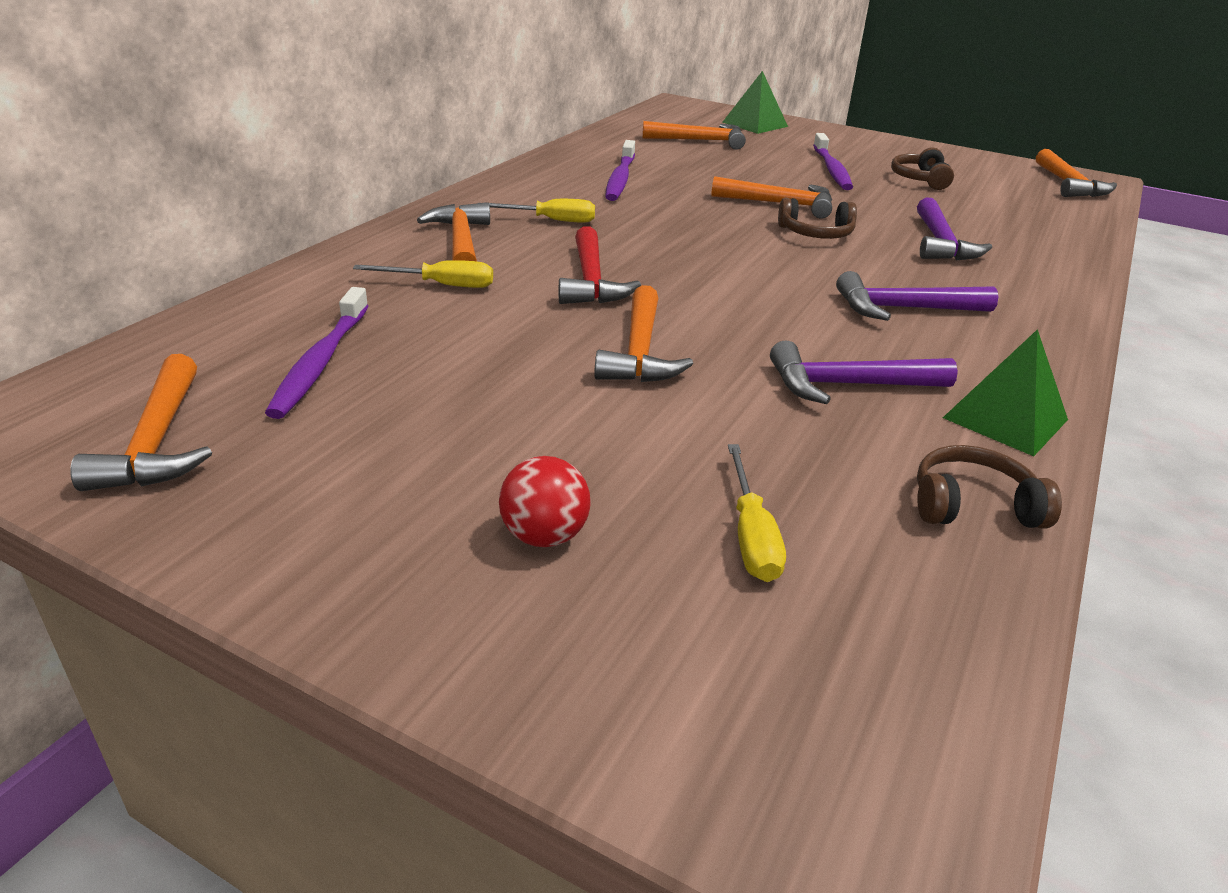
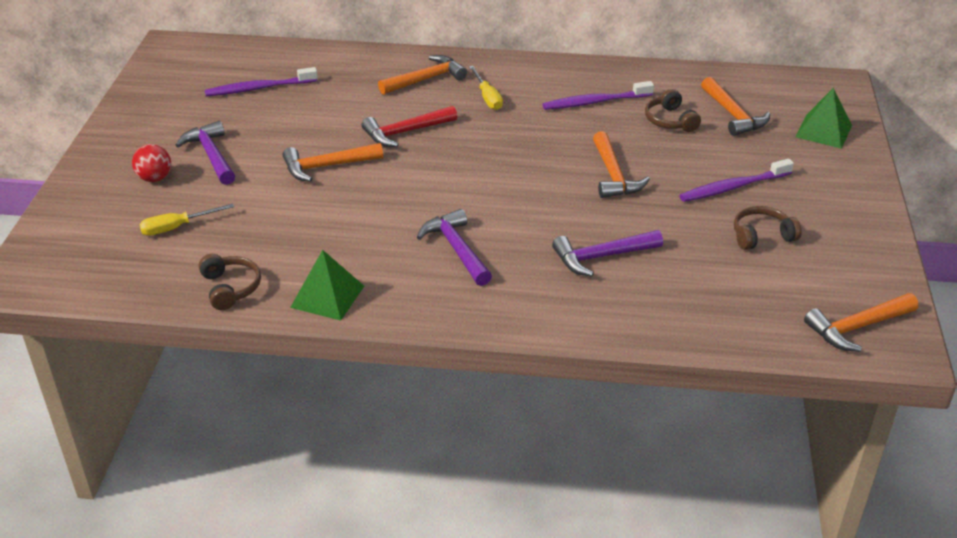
camera: 70 degrees right, 5 degrees up
(157, 442) = (176, 79): orange hammer -> none
(441, 285) = (362, 91): yellow screwdriver -> none
(816, 234) = (564, 199): brown headphones -> brown headphones (670, 120)
(848, 385) = (333, 238): purple hammer -> purple hammer (211, 155)

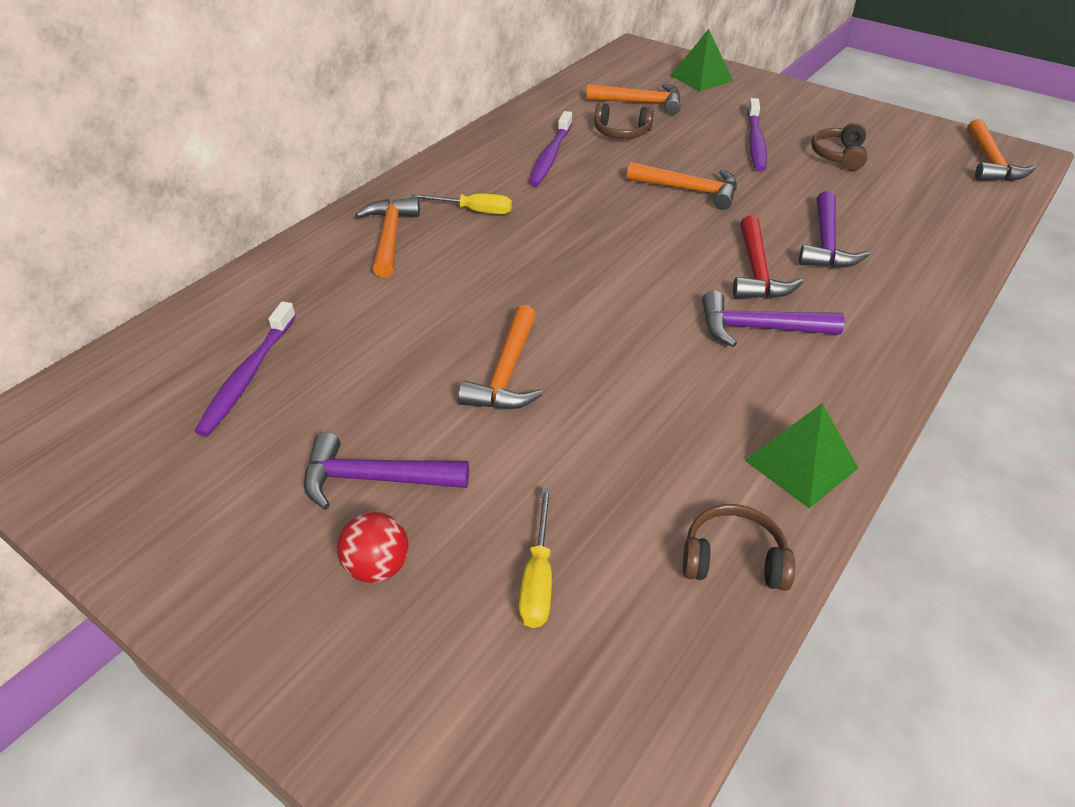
camera: 60 degrees left, 5 degrees up
(405, 132) = (488, 288): red hammer -> red hammer (757, 272)

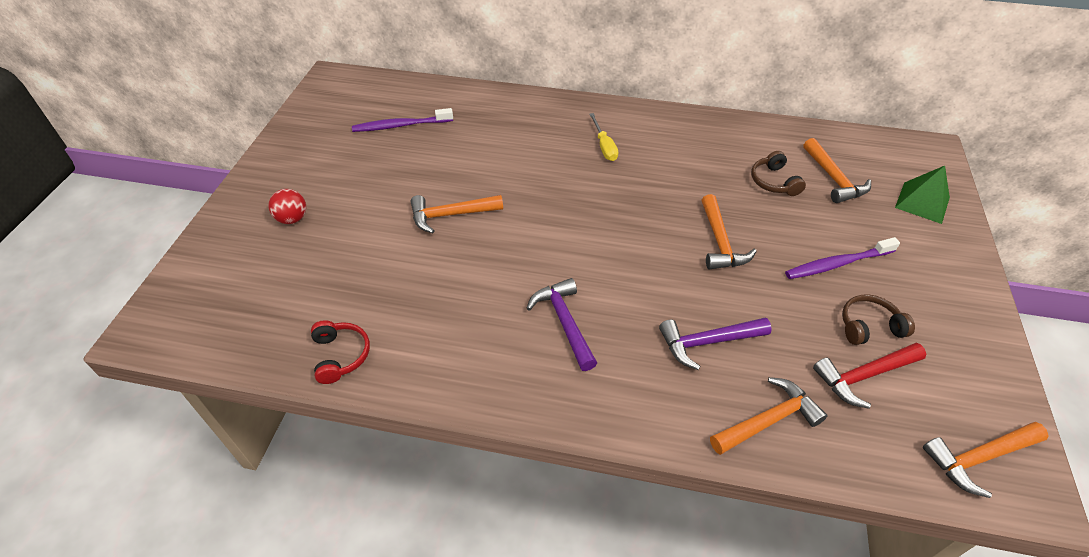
camera: 65 degrees right, 5 degrees up
(374, 479) = (347, 196): purple hammer -> none
(390, 237) = (550, 124): orange hammer -> orange hammer (768, 420)
(538, 578) = (302, 277): yellow screwdriver -> none
(550, 156) = (703, 157): purple toothbrush -> none
(733, 559) = (341, 355): brown headphones -> red headphones
(757, 272) = (635, 307): red hammer -> red hammer (863, 376)
(801, 464) = (433, 373): green pyramid -> none

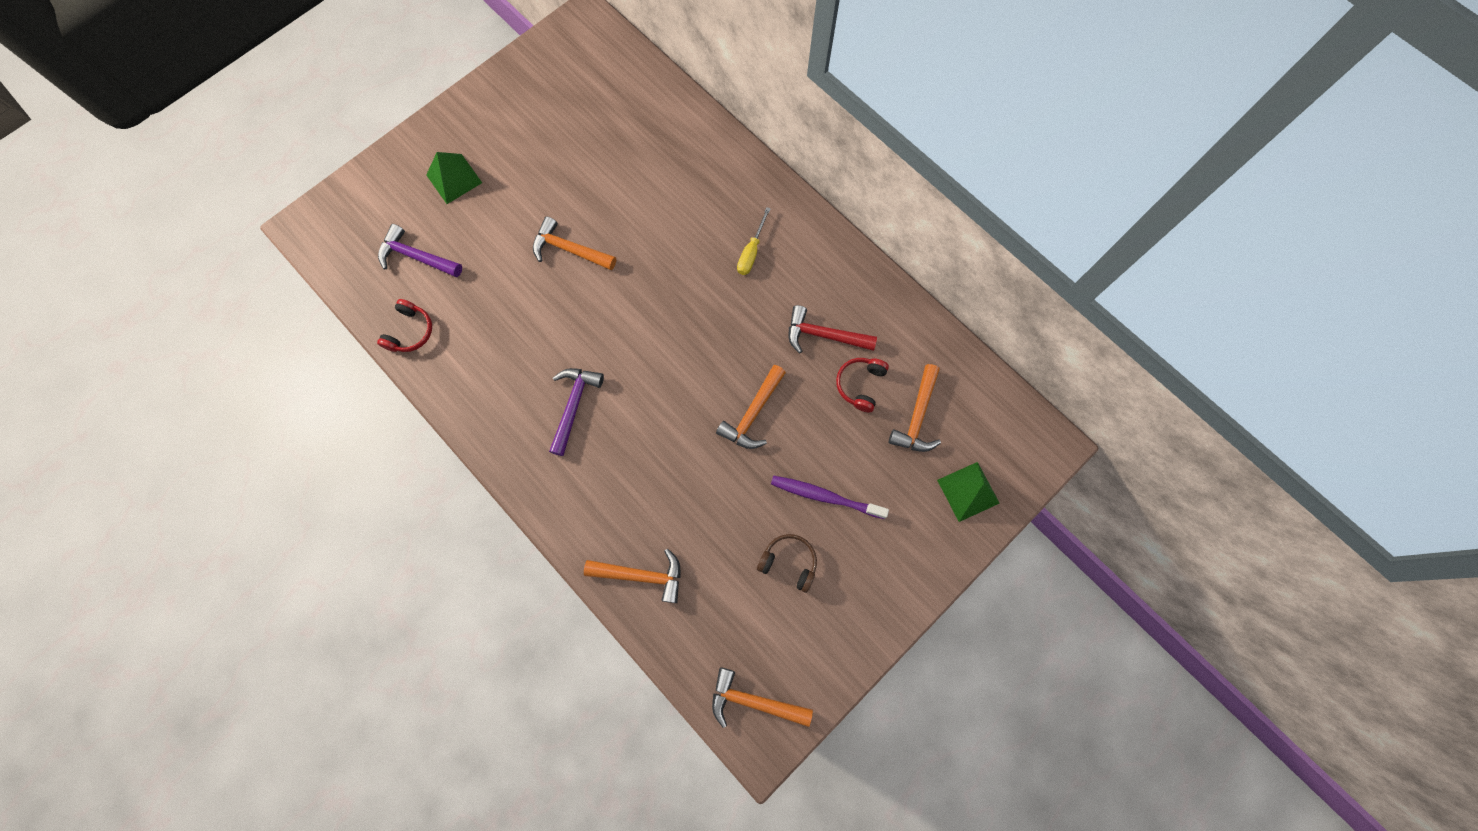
camera: 35 degrees right, 25 degrees up
(292, 219) = (454, 179): red ball -> green pyramid
(401, 125) = (601, 120): purple toothbrush -> none
(707, 342) = (658, 491): purple hammer -> purple hammer (416, 256)
(773, 182) = (860, 385): brown headphones -> red headphones
(863, 376) = (741, 594): red hammer -> red hammer (823, 335)

